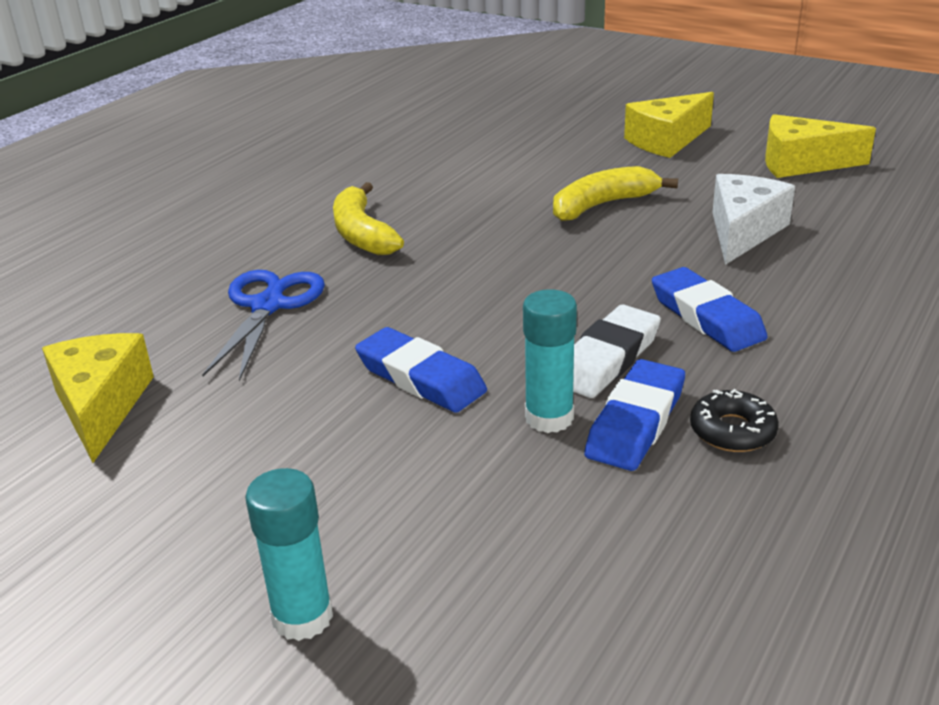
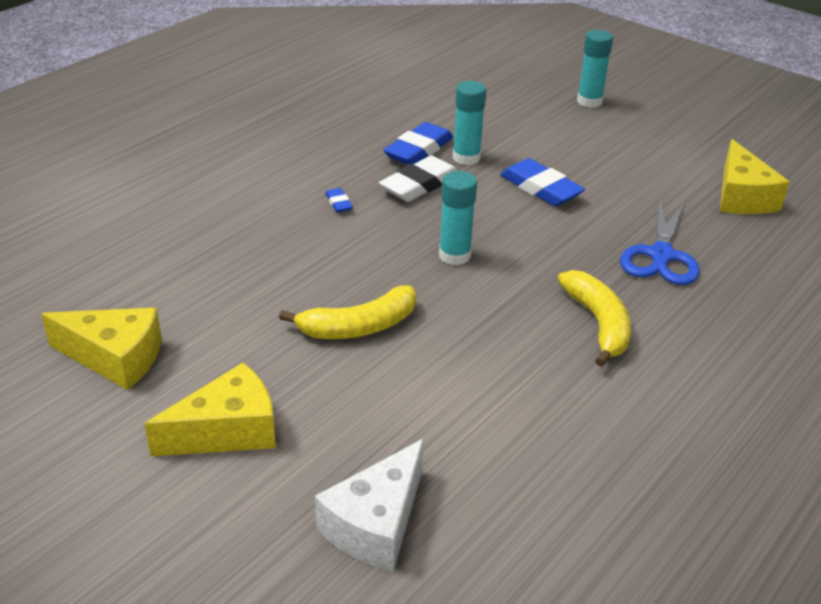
camera: 175 degrees left, 5 degrees up
(526, 275) = (454, 255): none -> turquoise glue stick
(706, 317) = (338, 203): blue eraser -> blue eraser, size x0.48
(732, 431) = (369, 140): black donut -> none
(743, 231) = (253, 273): white cheese -> white cheese (376, 524)

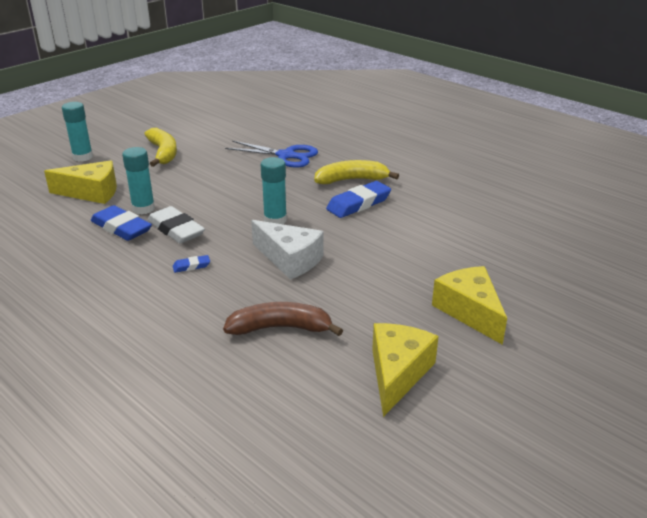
camera: 85 degrees left, 5 degrees down
(212, 271) = (280, 328): none -> brown banana
(358, 327) = (355, 259): yellow banana -> yellow banana (163, 153)
(376, 524) = (531, 256): white cheese -> white cheese (290, 259)
(541, 188) = (198, 184): blue eraser -> blue eraser (358, 204)
(741, 196) = (229, 127): yellow cheese -> yellow cheese (91, 193)

